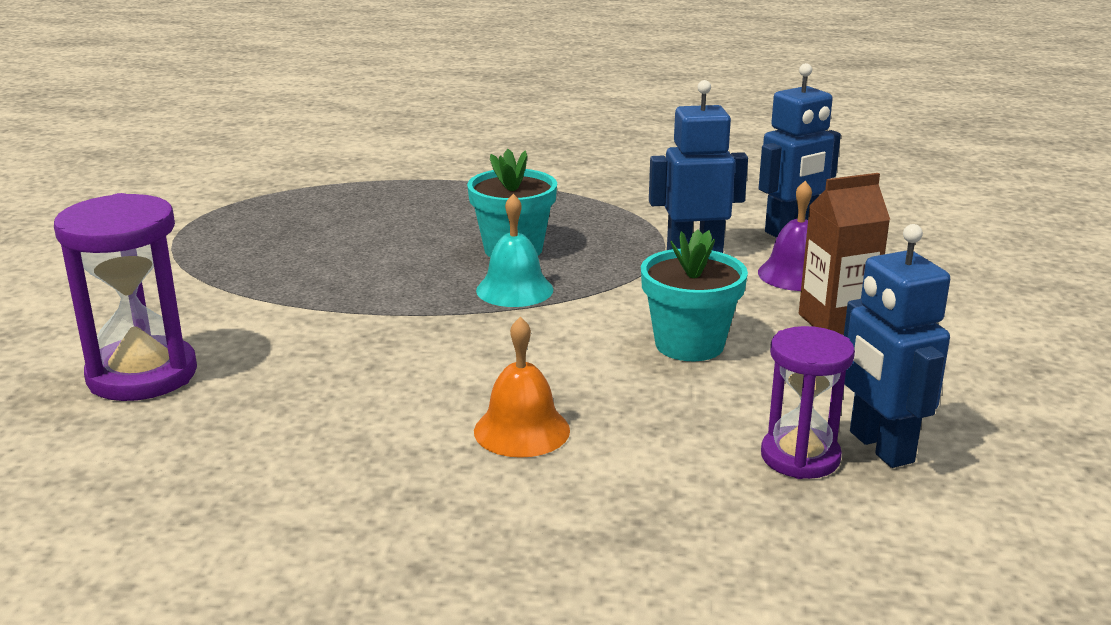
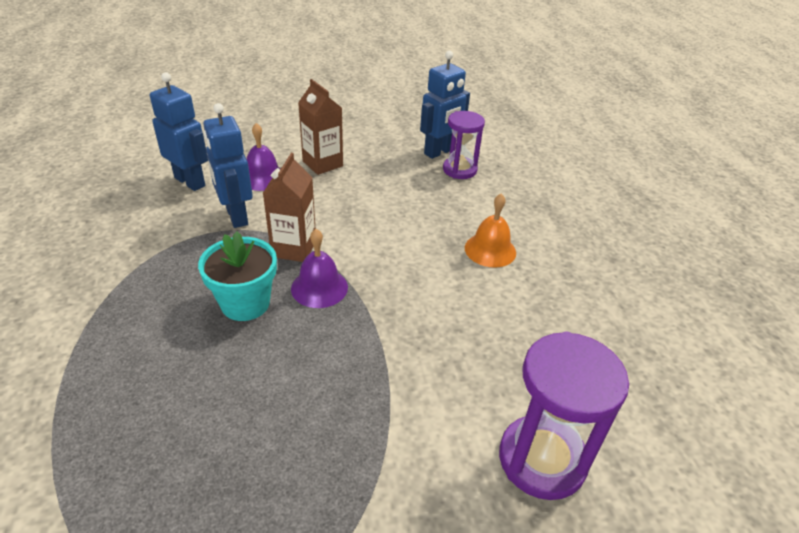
camera: 110 degrees left, 15 degrees up
(514, 289) = (319, 287): turquoise bell -> purple bell
(604, 282) = (294, 248): none -> brown carton
(689, 344) = (369, 207): turquoise flower pot -> none

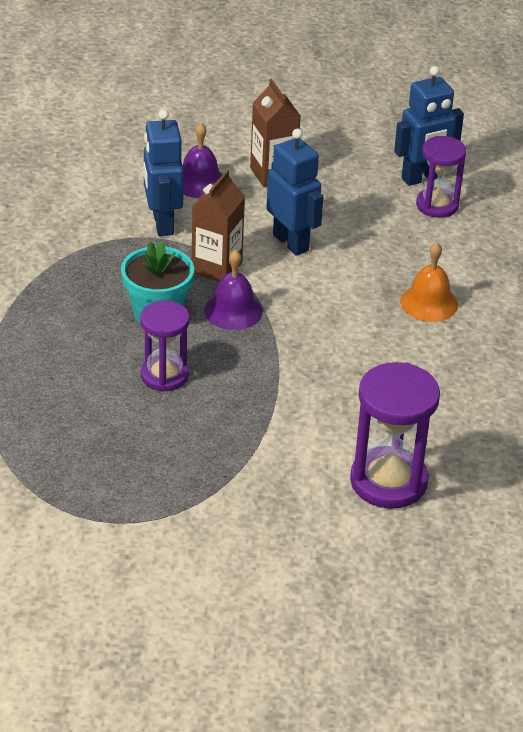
camera: 15 degrees right, 0 degrees up
(190, 182) = (118, 175): blue robot -> blue robot (291, 242)
(264, 373) = (164, 375): none -> purple hourglass

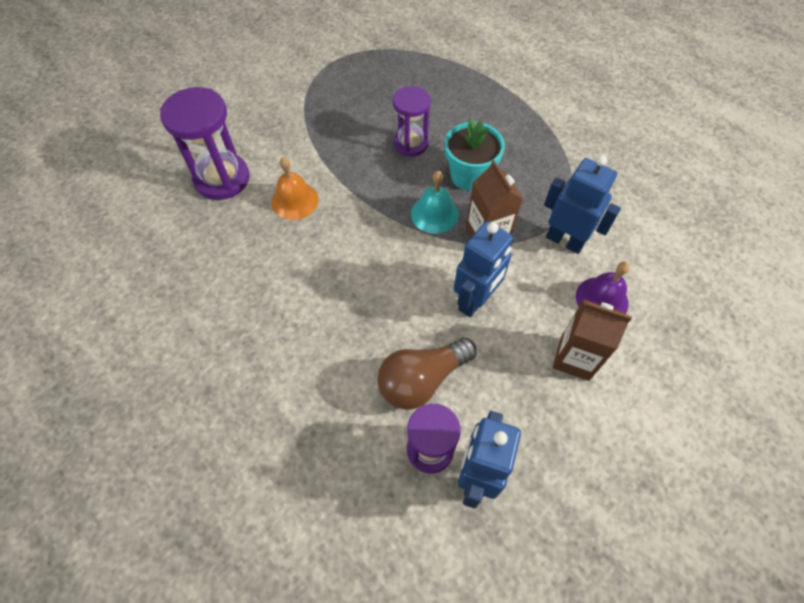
camera: 135 degrees right, 20 degrees up
(233, 310) = (434, 214): purple bell -> turquoise bell
(291, 242) = (475, 300): blue robot -> blue robot turned 60 degrees counterclockwise
(395, 234) = (422, 380): none -> brown light bulb
(429, 303) = (329, 331): orange bell -> orange bell (294, 200)

